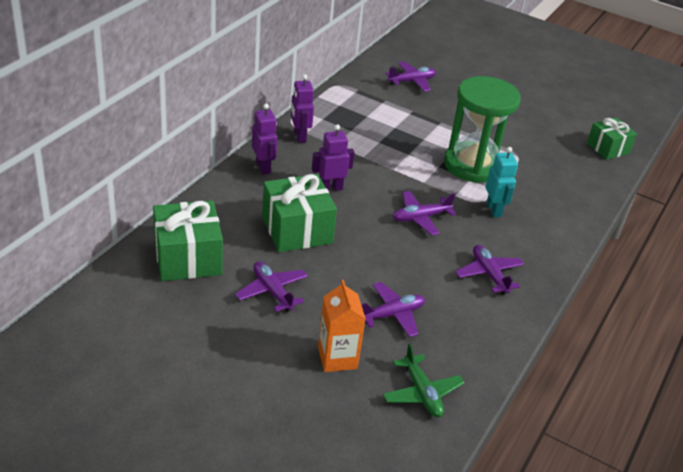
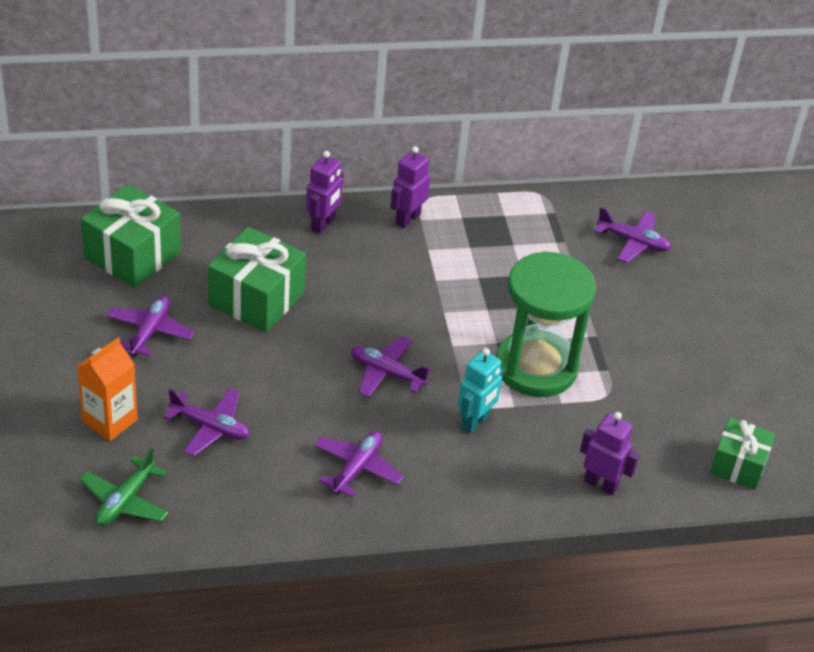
camera: 50 degrees right, 5 degrees up
(330, 188) = (350, 285): purple robot -> purple robot (600, 484)

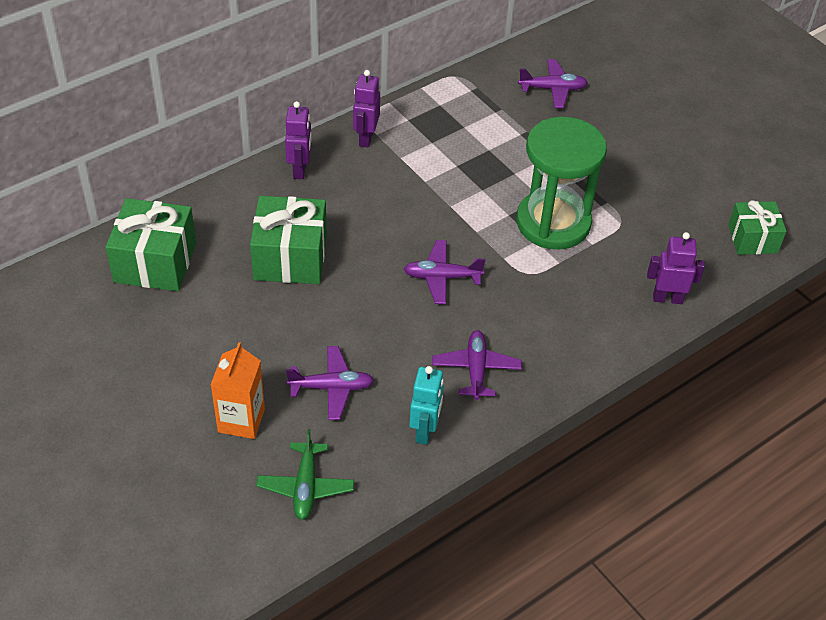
camera: 25 degrees left, 5 degrees up
(150, 332) = (219, 325): purple plane -> none
(475, 422) = (539, 288): turquoise robot -> turquoise robot (425, 431)

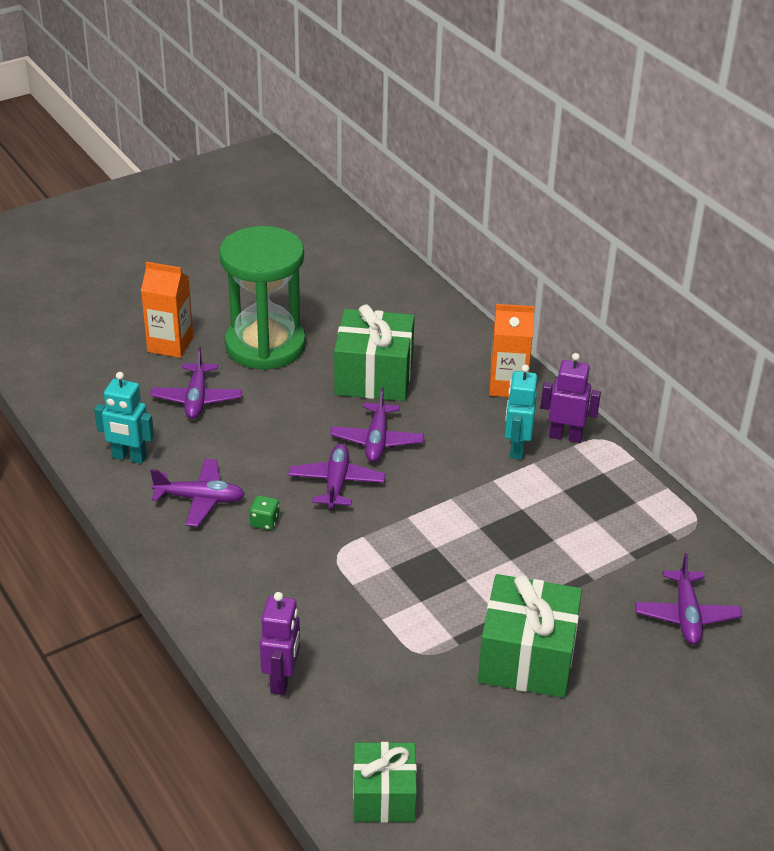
camera: 95 degrees right, 10 degrees down
(155, 262) = (372, 294): green gift -> green gift (527, 658)
(300, 170) = (507, 385): purple robot -> orange carton
(305, 486) = (86, 380): green plane -> none
(382, 253) = (377, 440): none -> purple plane
(384, 166) = (516, 448): none -> turquoise robot
(498, 321) = (265, 522): none -> green dice
(553, 223) = (421, 586): green hourglass -> green hourglass (265, 345)

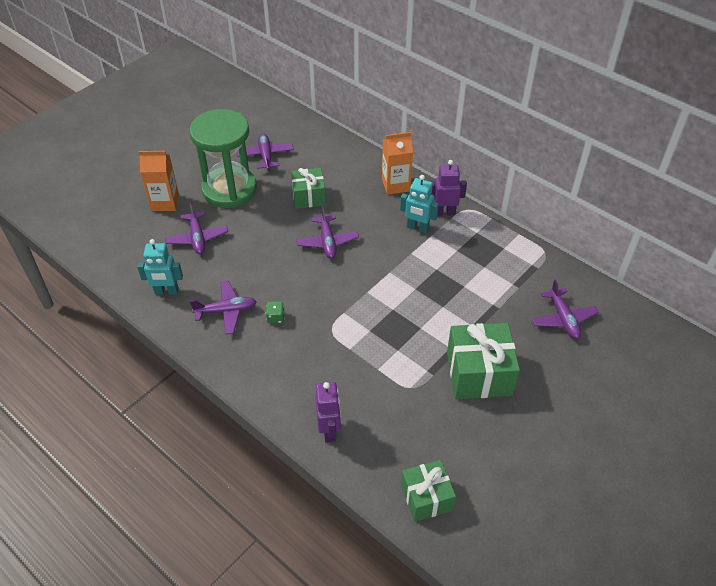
camera: 15 degrees left, 10 degrees up
(336, 483) = (312, 278): purple plane -> purple plane (266, 156)
(374, 376) = (308, 197): green gift -> green gift, size x0.64
(516, 448) = (417, 228): turquoise robot -> turquoise robot turned 60 degrees counterclockwise

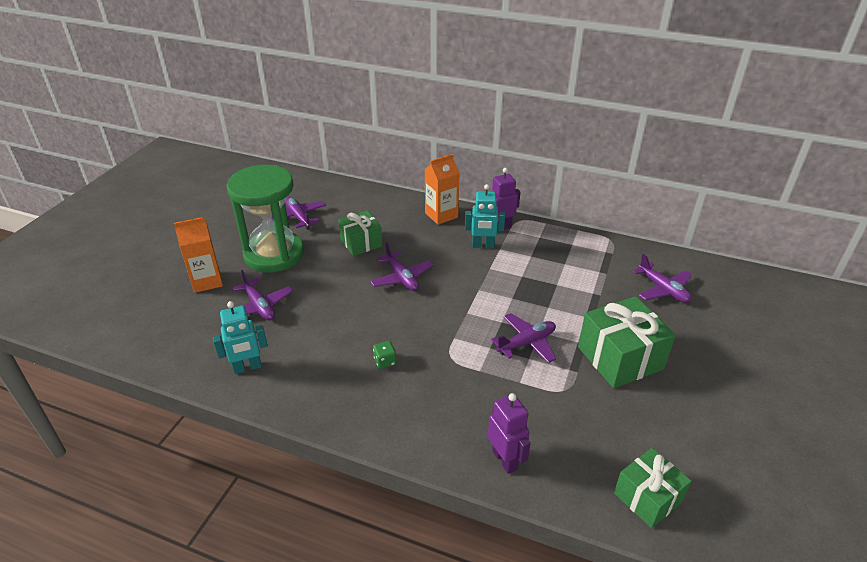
camera: 20 degrees left, 10 degrees down
(226, 311) = (326, 369): purple plane -> purple plane (526, 343)

